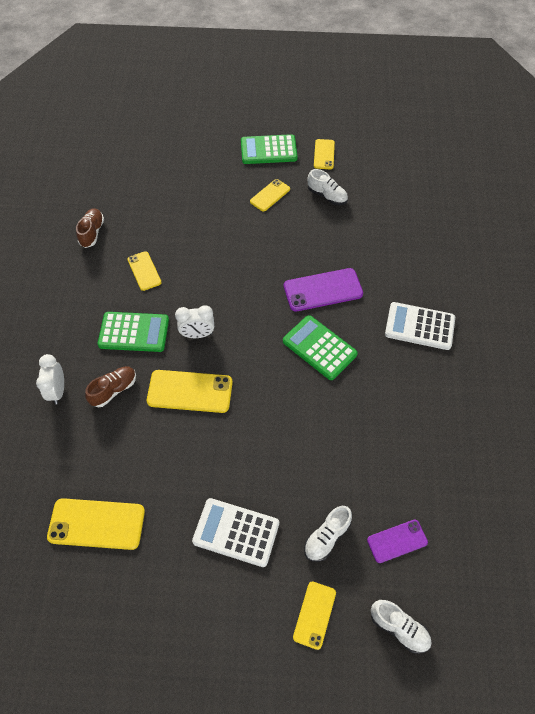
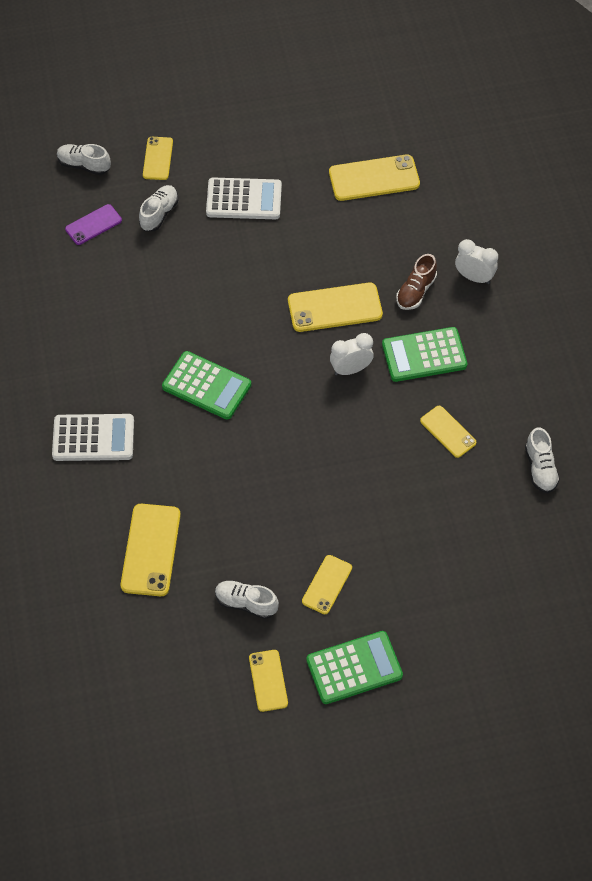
camera: 165 degrees right, 0 degrees up
(58, 391) = (474, 277): white clock -> white clock turned 45 degrees counterclockwise
(92, 233) = (540, 468): brown shoe -> white shoe
(323, 290) = (219, 458): purple phone -> none
(386, 240) = (150, 550): none -> yellow phone

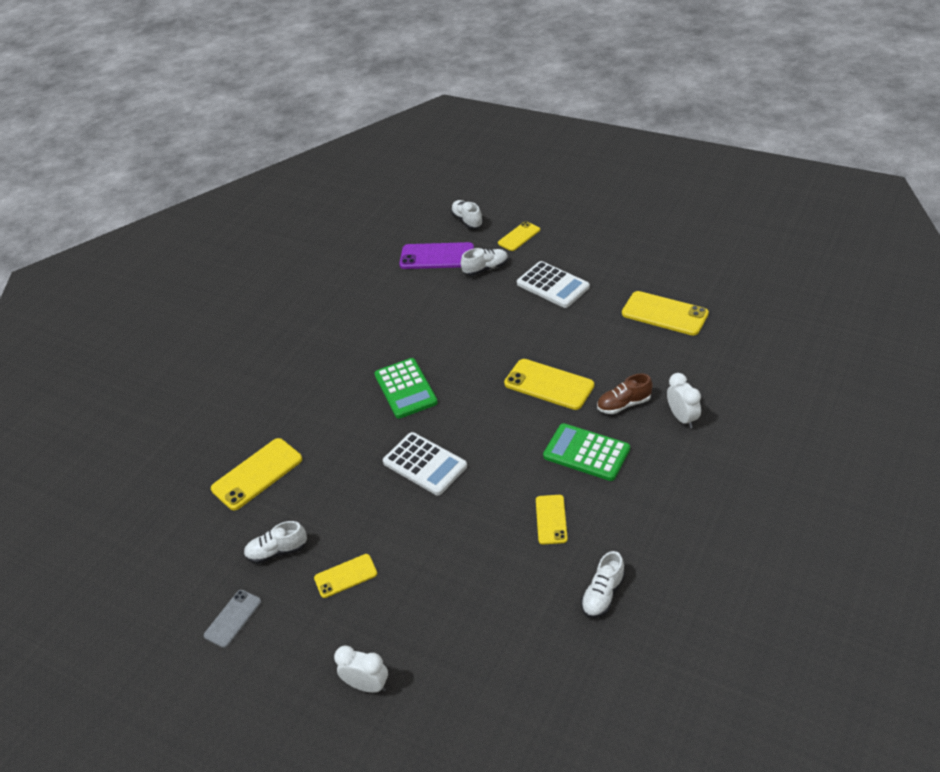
camera: 45 degrees right, 15 degrees down
(93, 225) = (437, 256): purple phone -> purple phone, size x1.64
(93, 438) = (300, 382): white calculator -> white calculator (425, 464)
(246, 603) = (277, 551): white shoe -> white shoe turned 75 degrees counterclockwise
(268, 680) = (233, 618): yellow phone -> grey phone
(351, 369) = (519, 432): white clock -> white clock (367, 685)
(354, 668) = (300, 654): green calculator -> none

